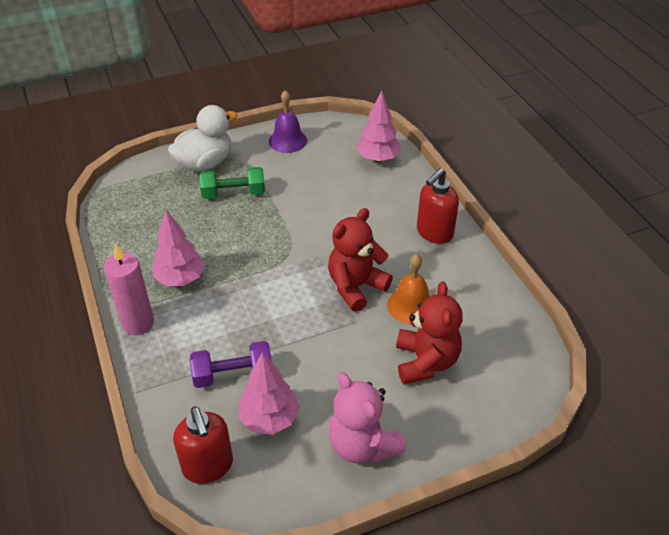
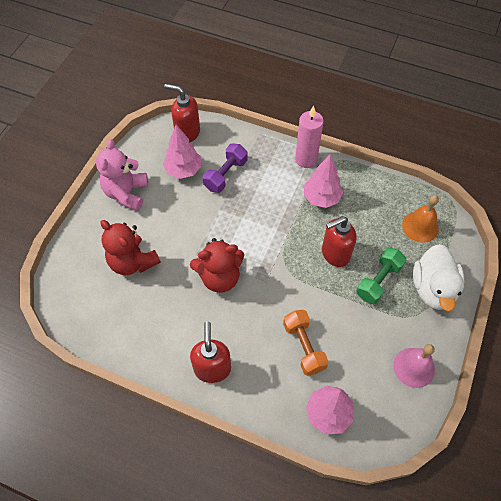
camera: 135 degrees right, 15 degrees up
(237, 232) = (335, 254): none -> red soap dispenser
(287, 140) = (414, 367): purple bell -> pink bell
(347, 198) = (304, 346): none -> orange dumbbell
(356, 287) = (219, 277): red teddy bear -> red teddy bear turned 75 degrees clockwise
(362, 445) = (126, 193): pink teddy bear -> pink teddy bear turned 90 degrees counterclockwise
(411, 305) = (174, 292): orange bell -> orange bell (420, 226)

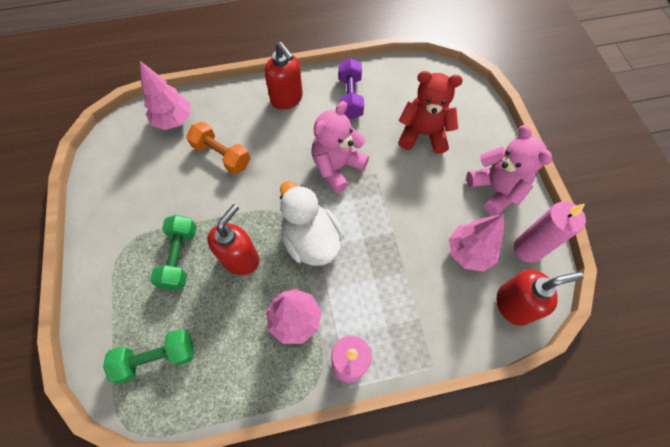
camera: 145 degrees right, 5 degrees up
(147, 151) = (527, 249): none -> pink candle
(219, 277) = (337, 167): red teddy bear -> pink teddy bear
(225, 174) = (422, 277): purple dumbbell -> purple dumbbell (350, 97)
(414, 367) = (112, 194): pink bell -> none
(420, 226) = (157, 357): orange bell -> green dumbbell
(433, 289) = (116, 284): white duck -> white duck (311, 240)

